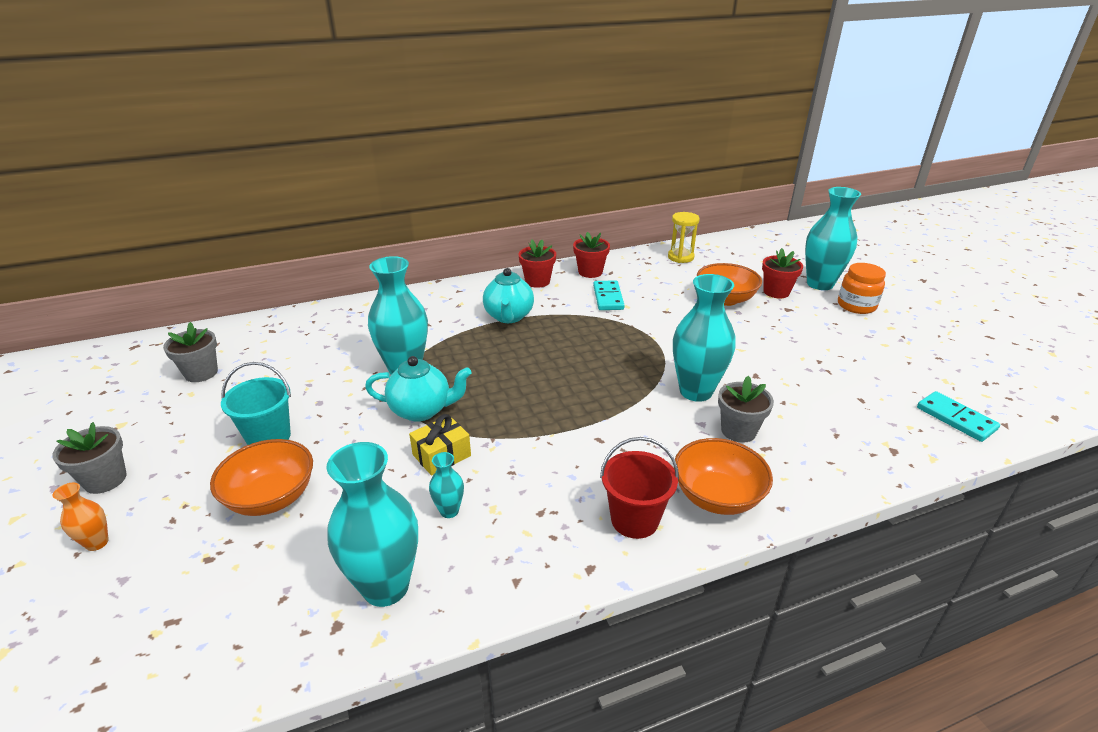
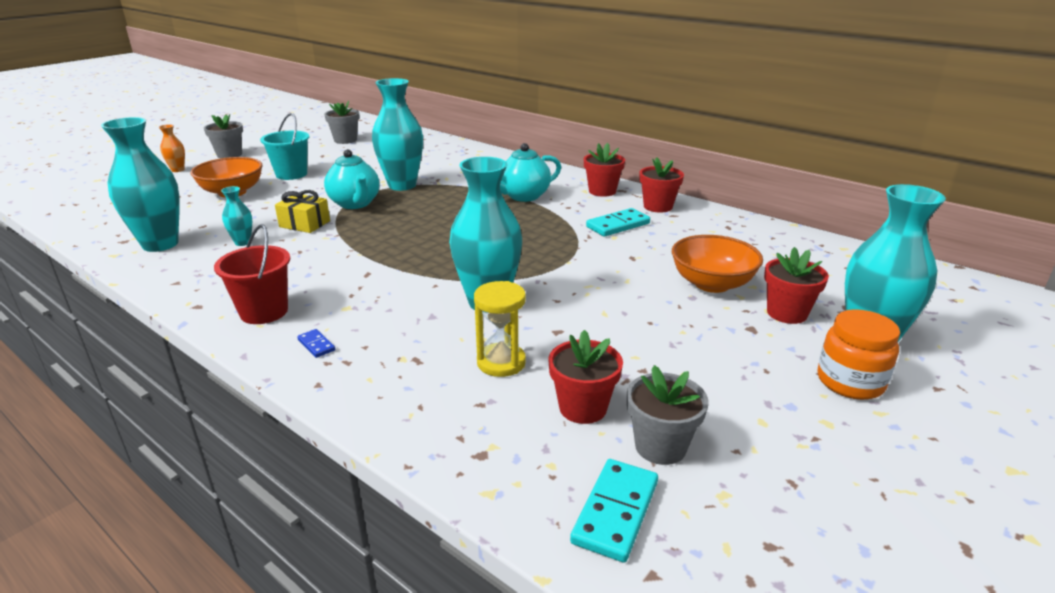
camera: 60 degrees right, 5 degrees down
(680, 257) = (774, 240): yellow hourglass -> yellow hourglass (501, 362)
(717, 496) = (316, 345): orange bowl -> blue domino
(738, 431) = (435, 338): grey flower pot -> grey flower pot (660, 446)
(854, 396) = (583, 408): none -> red flower pot

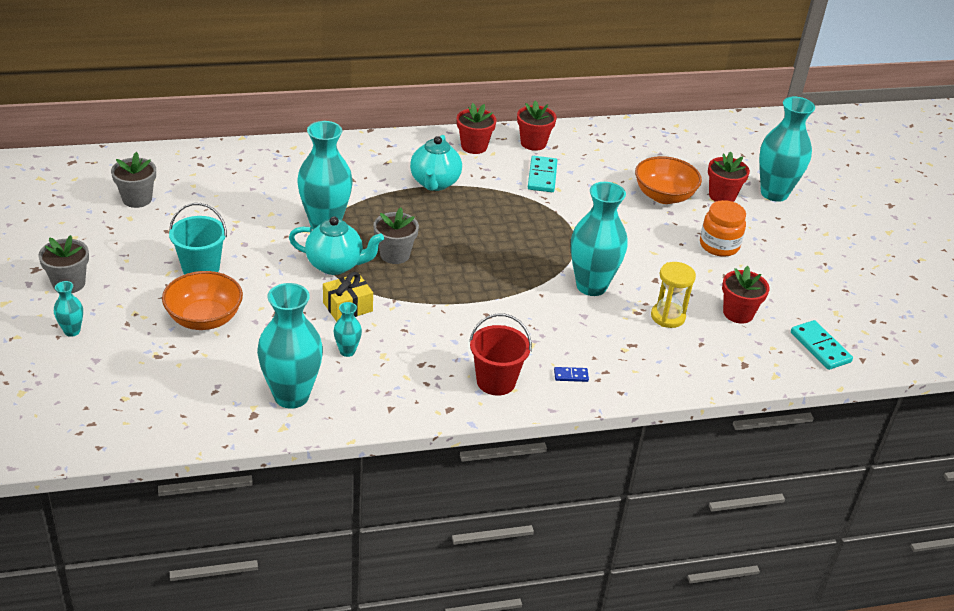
camera: 55 degrees left, 10 degrees up
(178, 170) = (72, 331): orange vase -> turquoise vase
(660, 446) = (790, 308): grey flower pot -> grey flower pot (395, 254)
(850, 382) = (798, 224): orange jar -> orange jar (719, 245)

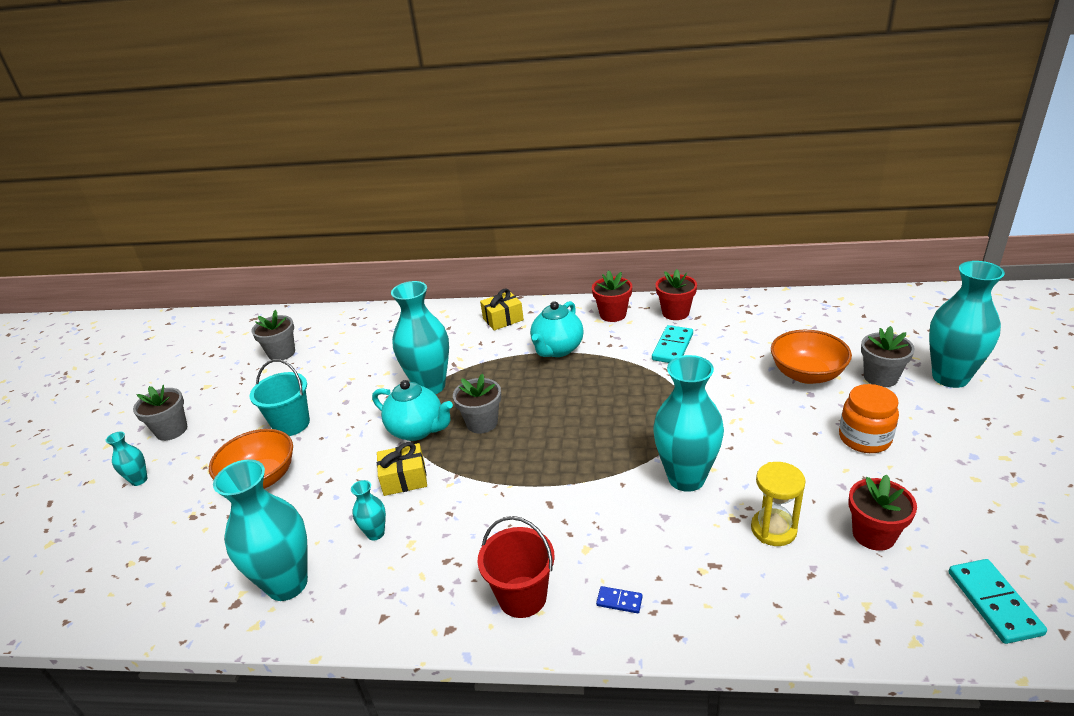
camera: 25 degrees right, 5 degrees down
(364, 154) = (503, 319): none -> yellow gift
(722, 196) = (880, 377): red flower pot -> grey flower pot

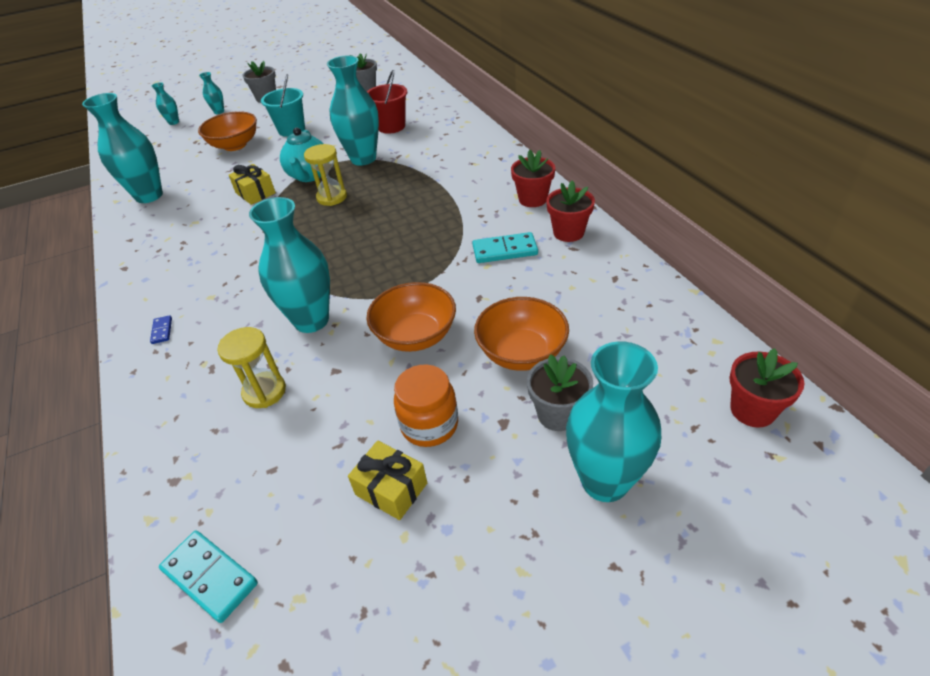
camera: 60 degrees right, 10 degrees up
(375, 533) = (199, 205): turquoise vase -> turquoise vase (174, 122)
(482, 423) = (332, 197): grey flower pot -> yellow hourglass
(503, 319) = (477, 150): yellow gift -> yellow gift (391, 489)
(522, 597) = (157, 286): red bucket -> red bucket (391, 127)
(557, 349) = (452, 192): turquoise teapot -> none
(752, 420) = (415, 336): none -> orange bowl
(873, 534) = (279, 463): red flower pot -> red flower pot (752, 410)
(994, 603) = (209, 577): turquoise domino -> turquoise domino turned 75 degrees clockwise

